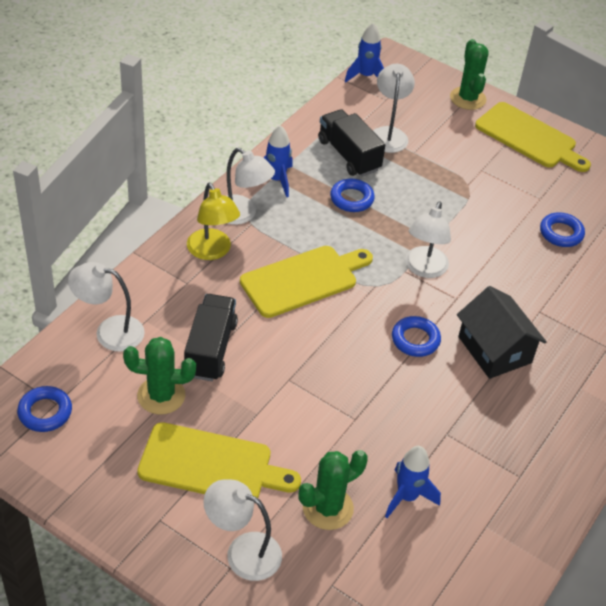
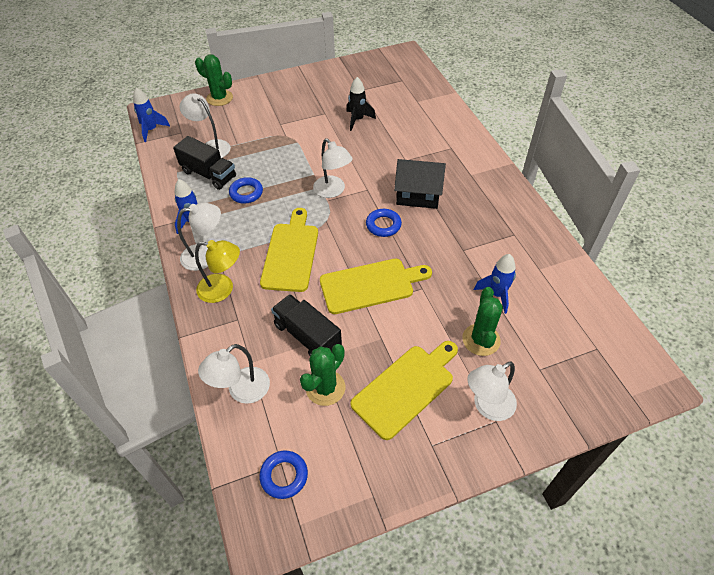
camera: 50 degrees left, 5 degrees up
(349, 155) = (209, 174): black truck -> black truck turned 150 degrees counterclockwise
(529, 137) = (276, 92): yellow cutting board -> yellow cutting board (370, 285)
(561, 233) = (357, 120): blue ring -> black rocket

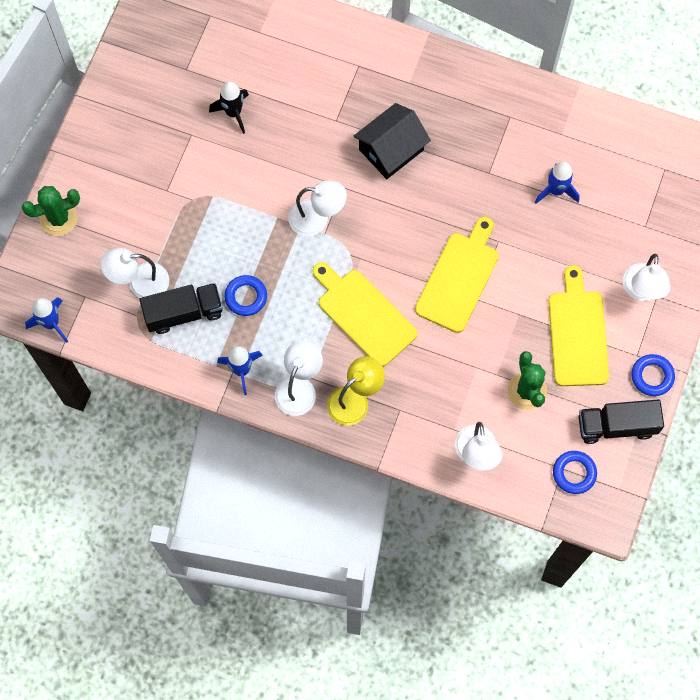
camera: 50 degrees left, 20 degrees up
(307, 336) = (466, 367): black truck -> black truck (616, 426)
(383, 225) = (401, 211): blue ring -> blue ring (652, 376)
(481, 340) = (585, 242): green cactus -> none

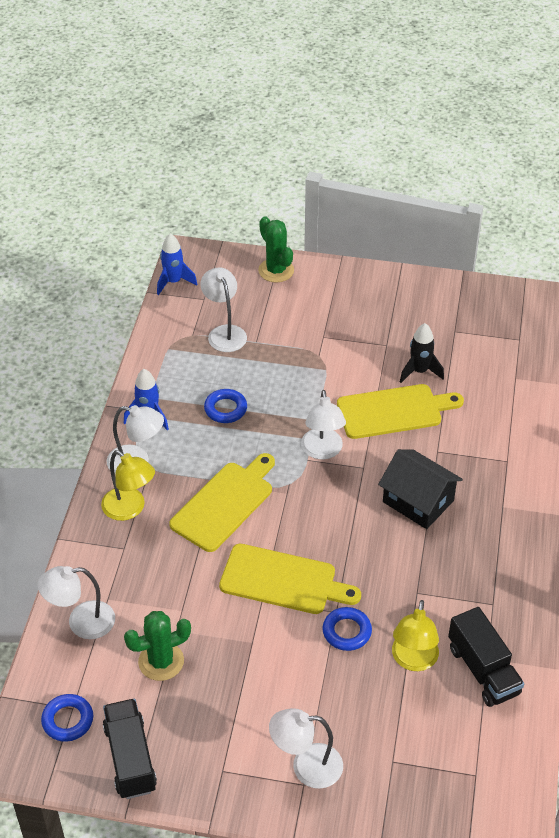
camera: 80 degrees right, 25 degrees down
(184, 313) = (200, 367): black truck -> black truck (483, 670)
(556, 190) = (413, 660): blue rocket -> yellow lamp
(577, 334) = (238, 704): yellow cutting board -> yellow cutting board (393, 411)
(652, 376) = (198, 790): blue ring -> blue ring (347, 631)

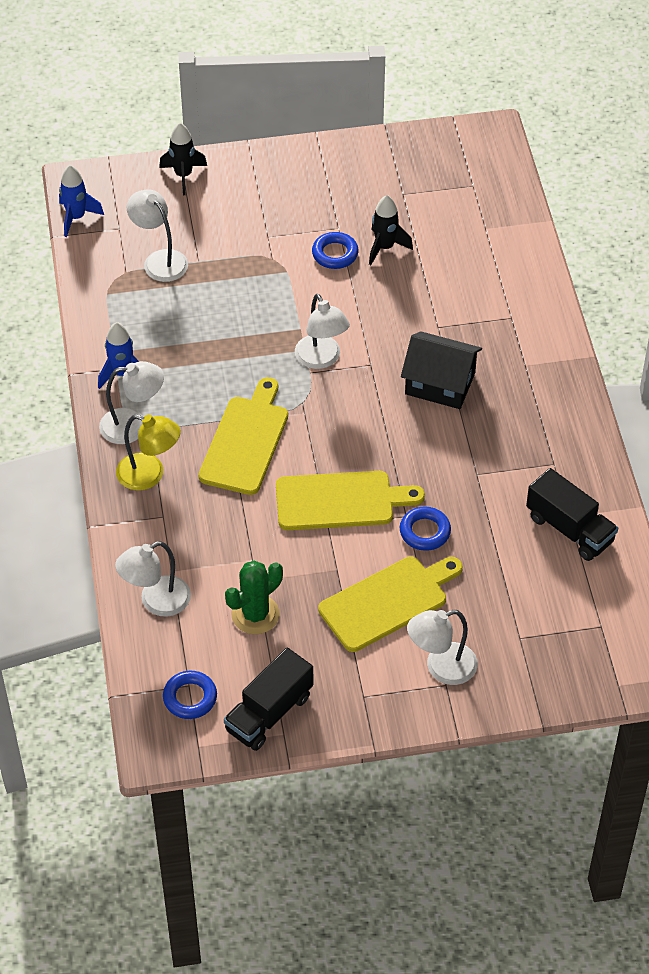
camera: 20 degrees left, 5 degrees up
(130, 758) = (269, 713): black truck -> black truck turned 105 degrees counterclockwise
(225, 409) = (200, 343): blue ring -> blue ring (335, 254)
(276, 270) = (183, 175): green cactus -> black rocket
(393, 411) = (376, 297): yellow cutting board -> yellow cutting board (387, 602)
(413, 660) = (500, 540): yellow lamp -> none

